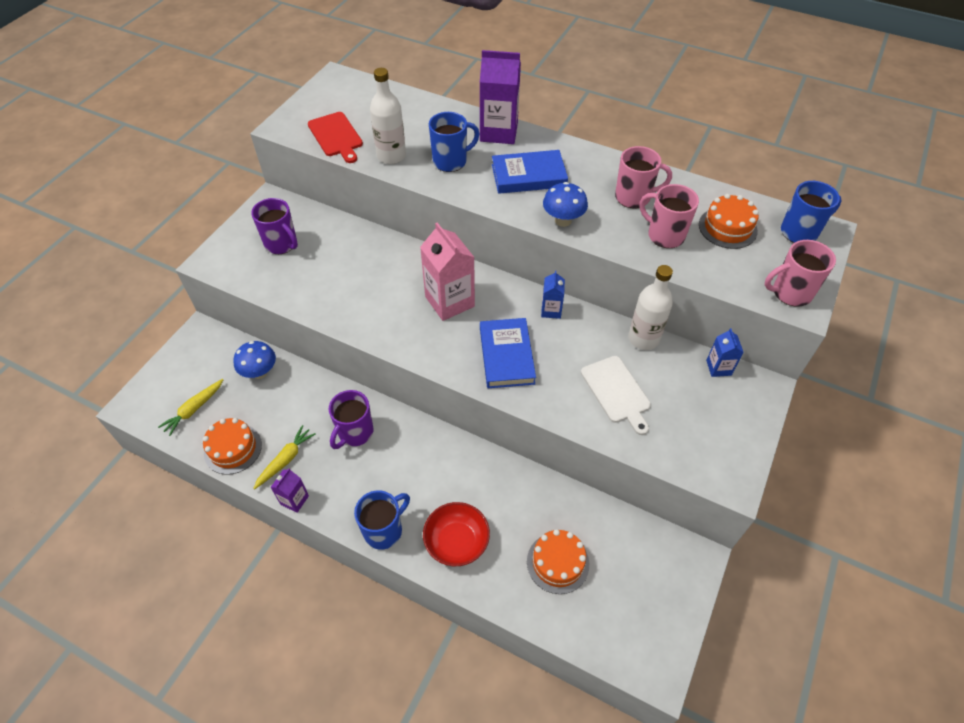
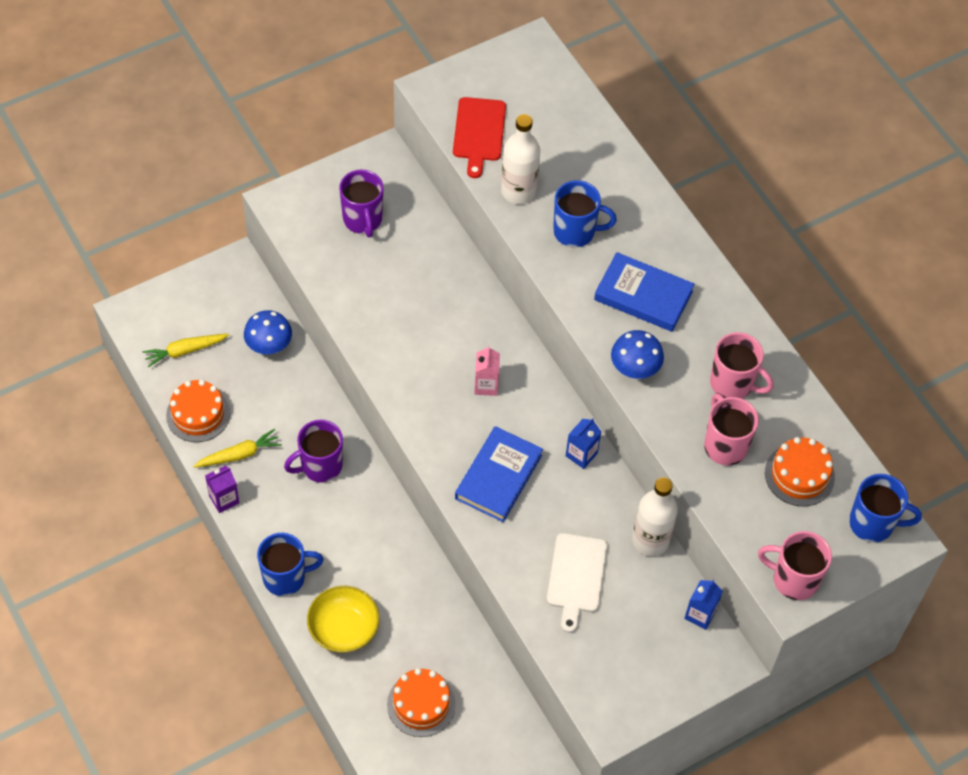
camera: 30 degrees right, 5 degrees up
(449, 301) = (486, 385): pink carton -> pink carton, size x0.52
(456, 541) = (343, 628): red bowl -> yellow bowl
(499, 132) = (656, 221): purple carton -> none

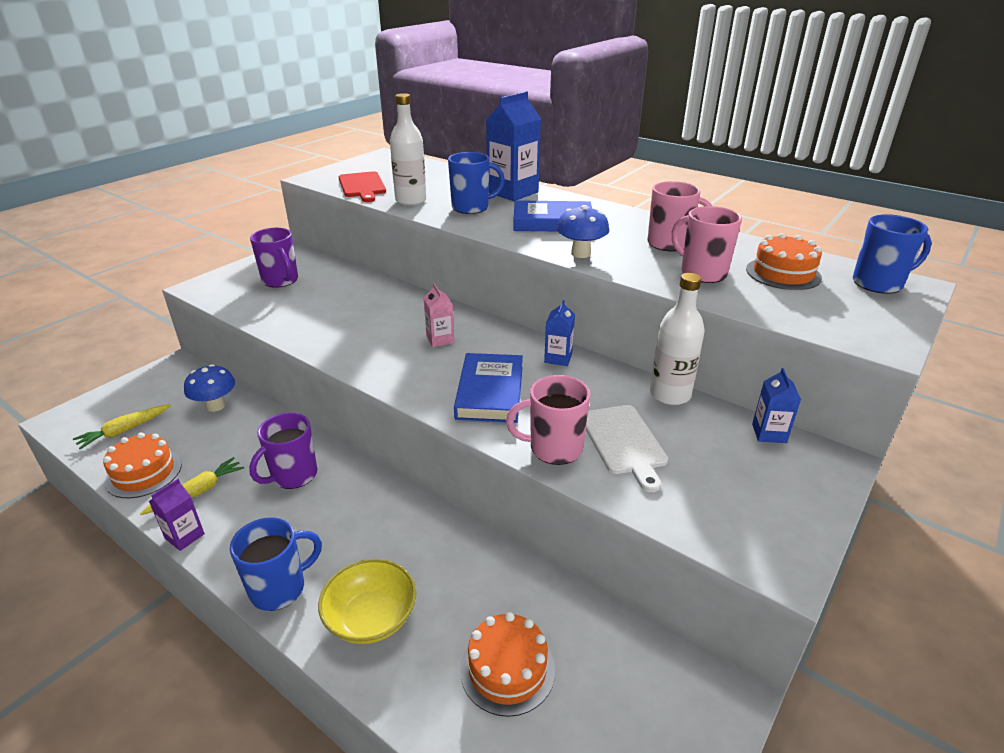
camera: 20 degrees left, 25 degrees down
(638, 209) = (512, 192): none -> blue carton
(794, 579) = (866, 331): pink mug -> pink mug (554, 448)

